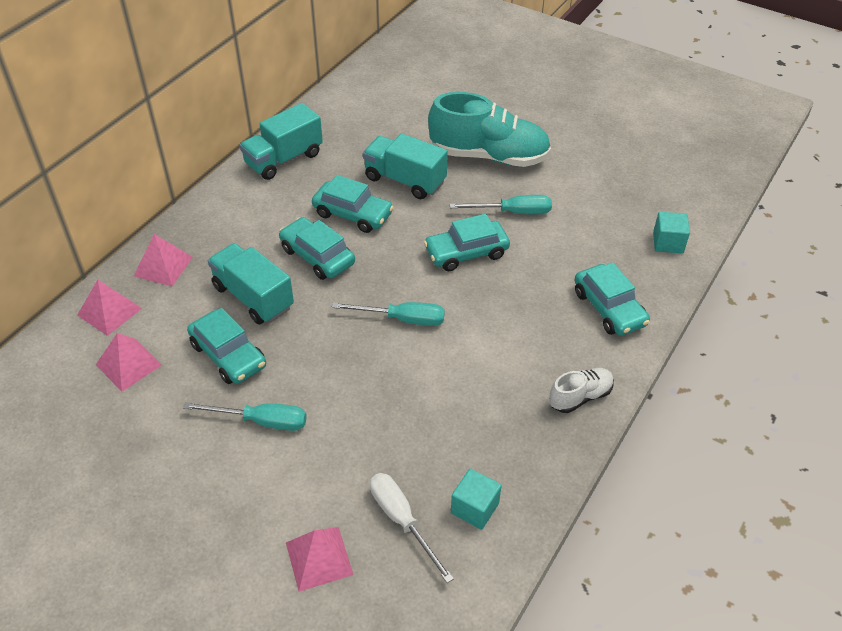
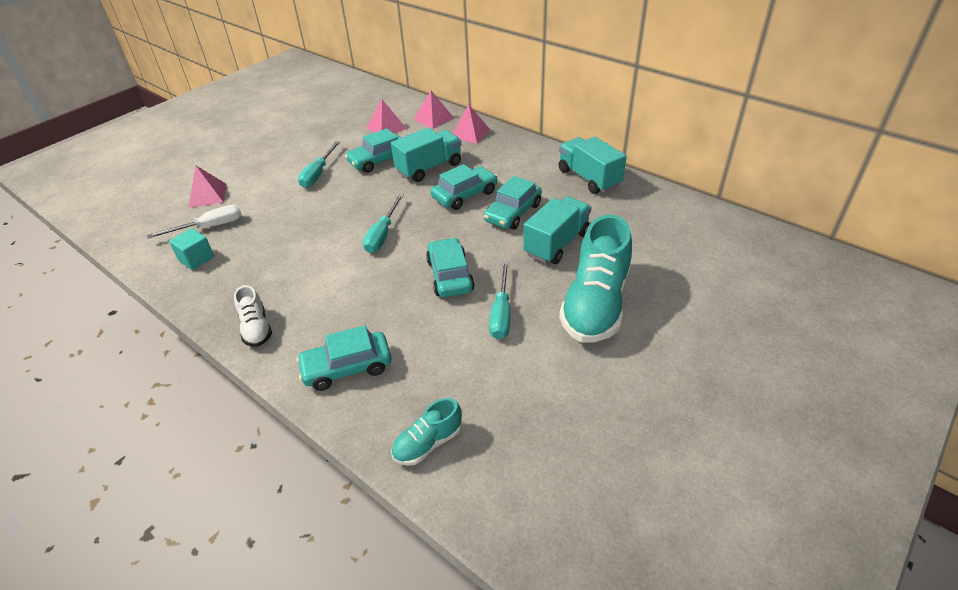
camera: 100 degrees right, 5 degrees down
(668, 243) = (428, 443): turquoise cube -> turquoise shoe

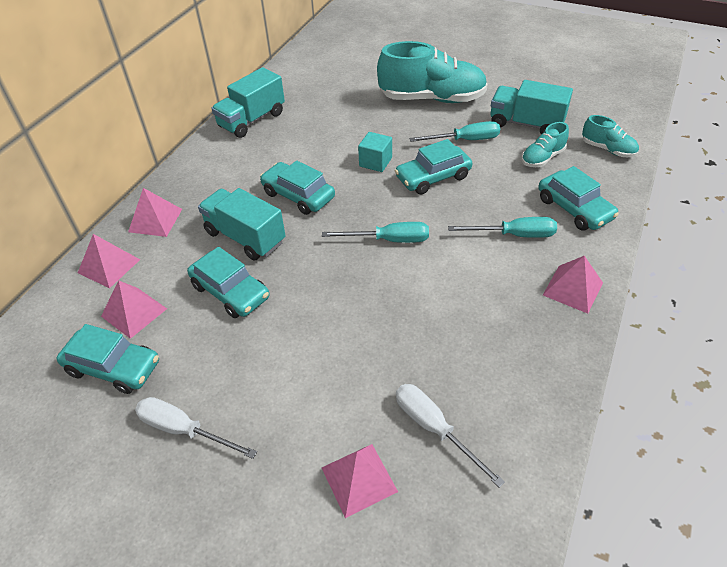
camera: 105 degrees left, 5 degrees up
(196, 259) = (503, 406): turquoise cube -> turquoise cube (375, 162)
(256, 328) = (572, 288): white shoe -> pink pyramid
(289, 143) = (184, 430): none -> white screwdriver
(318, 174) = (273, 349): turquoise screwdriver -> turquoise screwdriver (514, 235)
(441, 370) = (542, 158): none -> turquoise shoe
(513, 213) = (323, 157): turquoise car -> turquoise car (113, 367)
(557, 244) = (363, 125): turquoise truck -> turquoise truck (526, 124)

